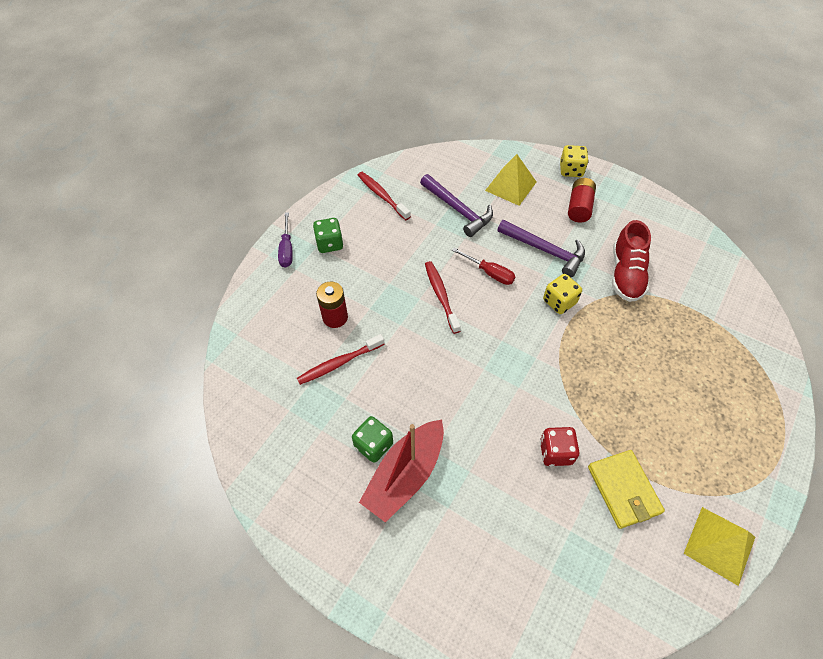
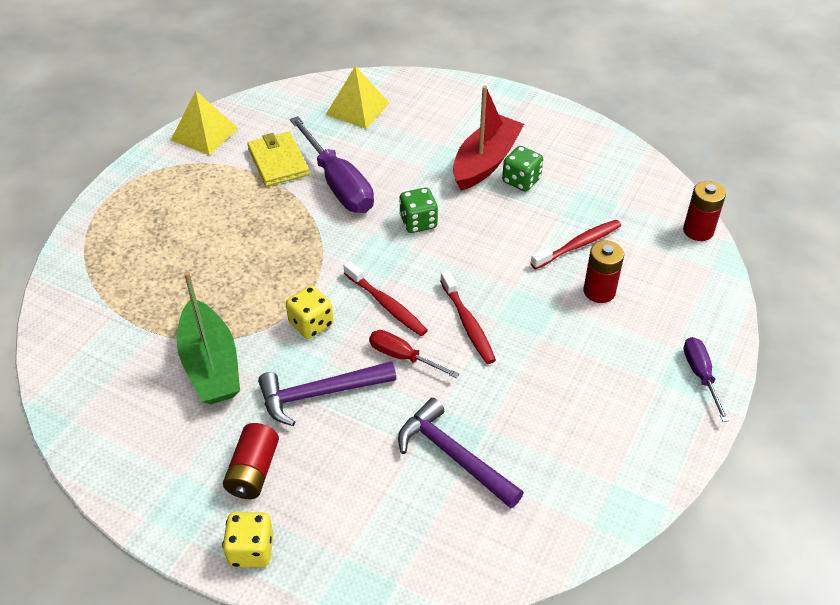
camera: 175 degrees right, 10 degrees down
(230, 372) = (698, 231): none -> red battery
(329, 244) = (641, 387): green dice -> green dice (418, 222)
(382, 196) = (583, 476): red toothbrush -> red toothbrush (386, 305)
(510, 186) = (364, 508): yellow pyramid -> yellow pyramid (358, 108)
(545, 250) = (320, 394): purple hammer -> purple hammer turned 45 degrees counterclockwise
(555, 452) = (338, 184): red dice -> purple screwdriver
(626, 274) = (210, 365): red shoe -> green boat

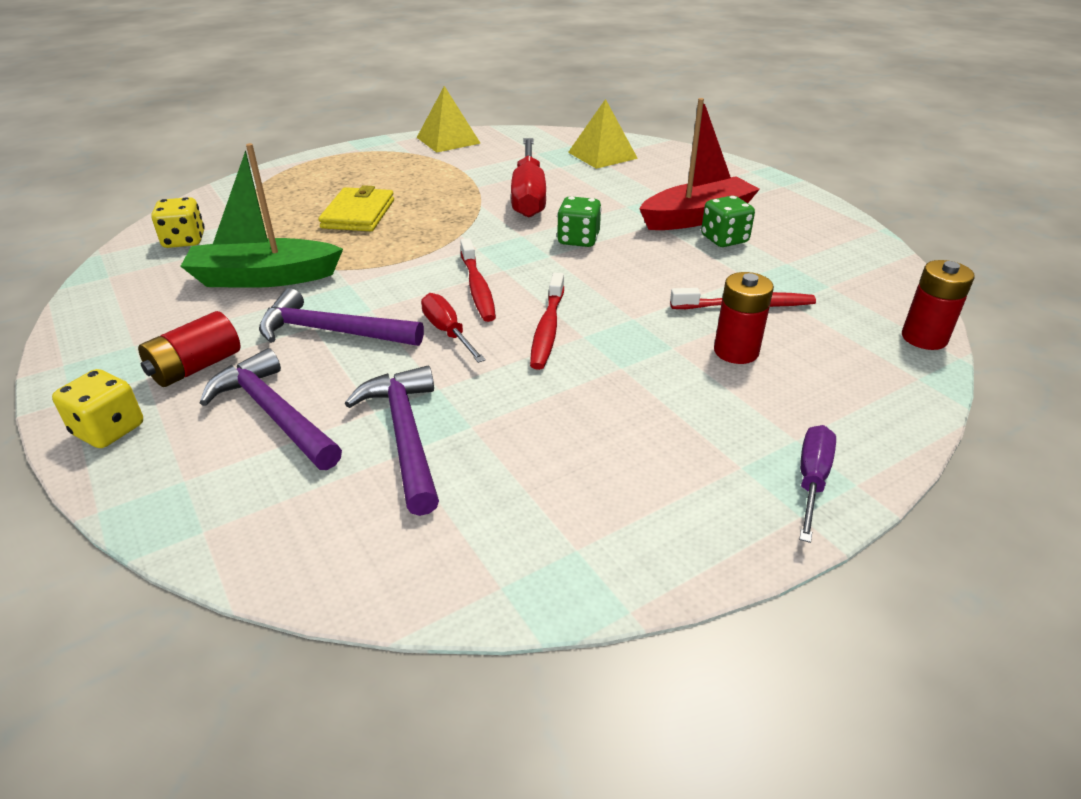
camera: 30 degrees right, 10 degrees down
(210, 365) = (264, 278): green boat -> green boat turned 75 degrees clockwise
(278, 162) = (490, 169): yellow wallet -> yellow wallet (358, 214)
(311, 324) = (388, 279): yellow dice -> yellow dice (184, 241)
(338, 184) = (528, 195): purple screwdriver -> red screwdriver
(352, 481) = (274, 414): none -> purple hammer

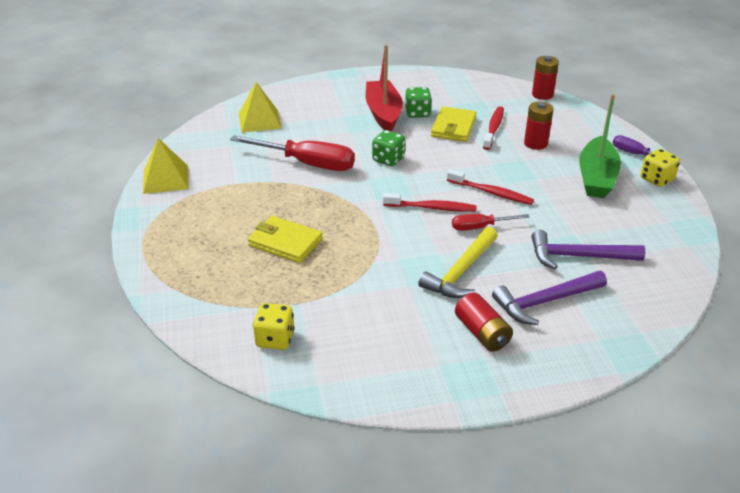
camera: 70 degrees left, 0 degrees up
(109, 430) = (543, 371): yellow dice -> yellow dice (656, 179)
(264, 278) = (369, 297): green boat -> green boat (596, 177)
(332, 332) = (461, 272): purple hammer -> yellow hammer
(713, 271) = (453, 127): none -> yellow wallet

